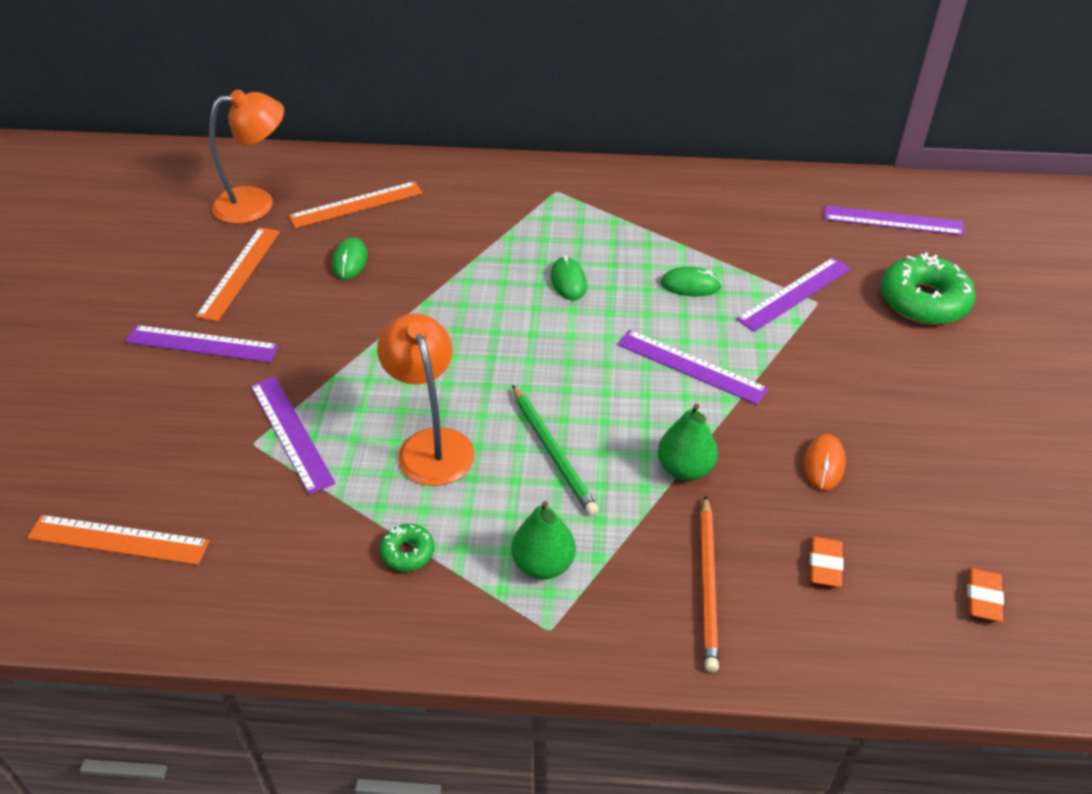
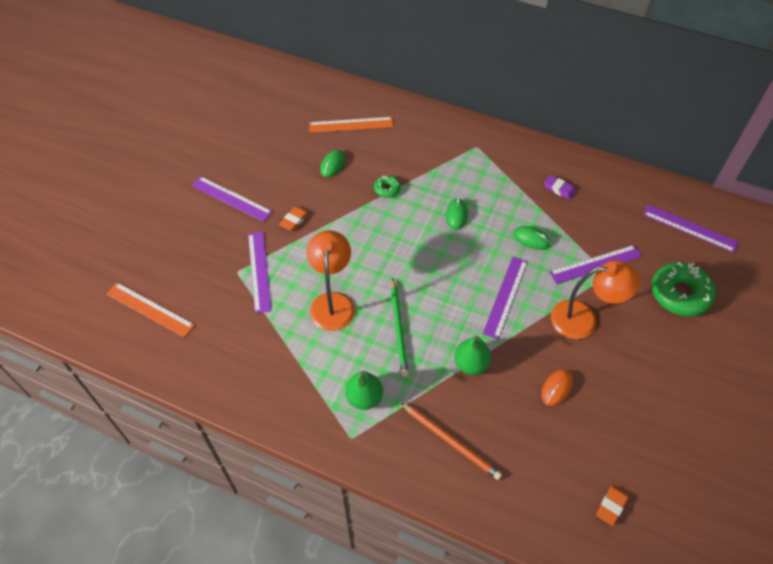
camera: 20 degrees right, 10 degrees up
(239, 273) = (267, 155): orange ruler -> none
(256, 203) = (294, 108): orange lamp -> orange lamp (584, 319)
(407, 552) = (294, 366): green donut -> green donut (387, 189)
(691, 366) = (505, 296): purple ruler -> purple ruler turned 60 degrees clockwise
(697, 216) = (559, 189): none -> purple eraser
(708, 585) = (451, 442): orange pencil -> orange pencil turned 75 degrees counterclockwise
(825, 565) = (525, 452): orange eraser -> orange eraser (294, 220)

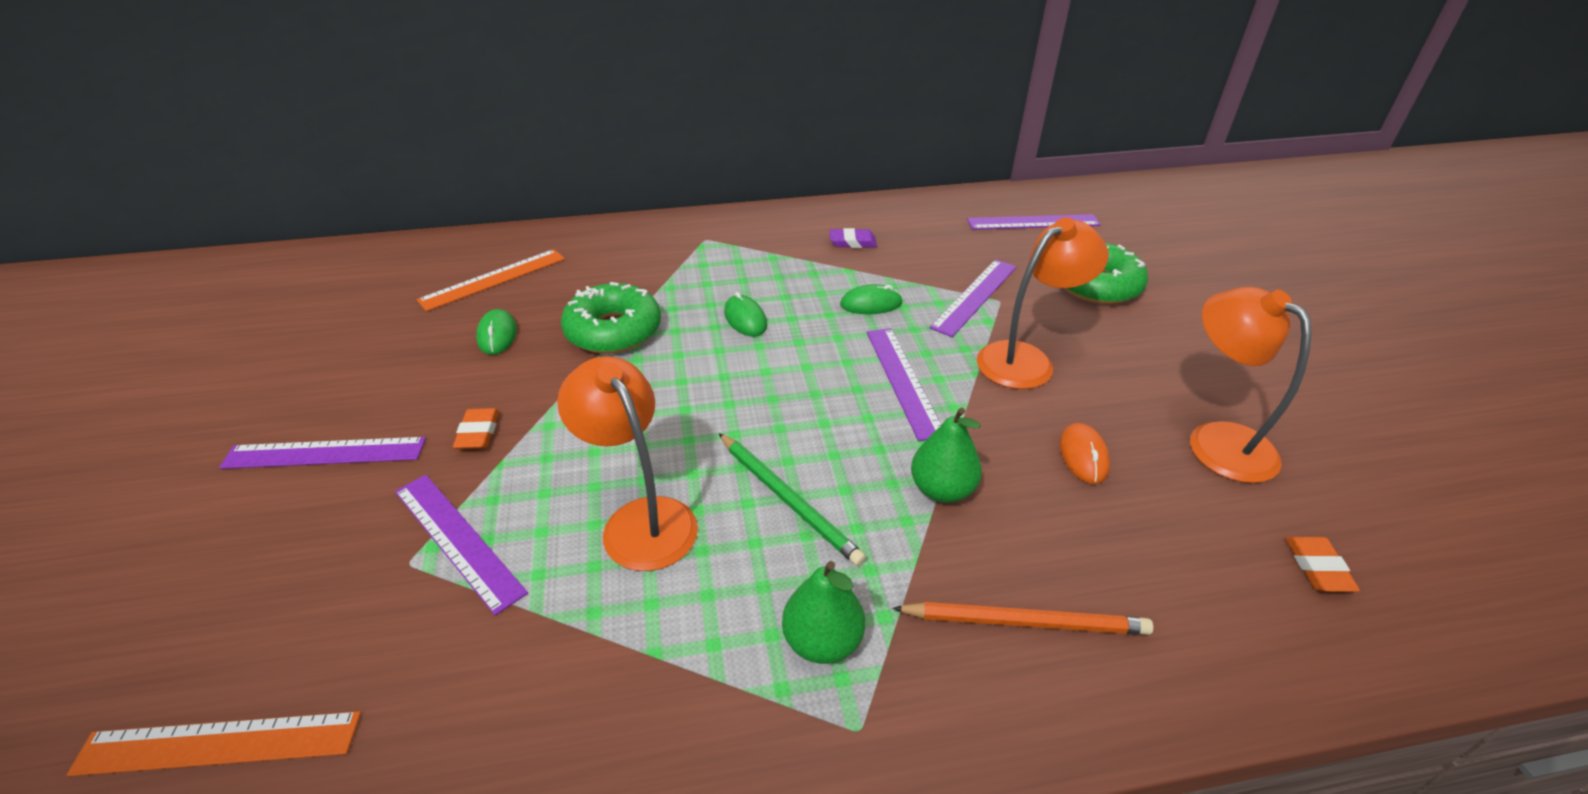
camera: 35 degrees left, 15 degrees down
(387, 189) = (613, 330): green donut -> green donut, size x2.07
(637, 422) = (1217, 440): none -> orange lamp

